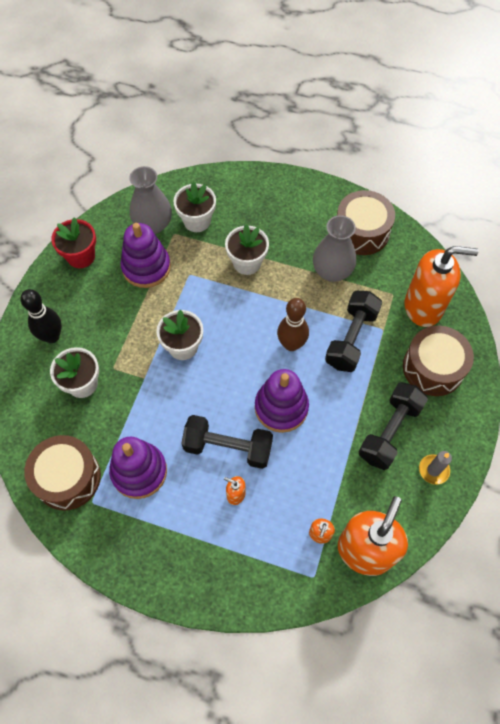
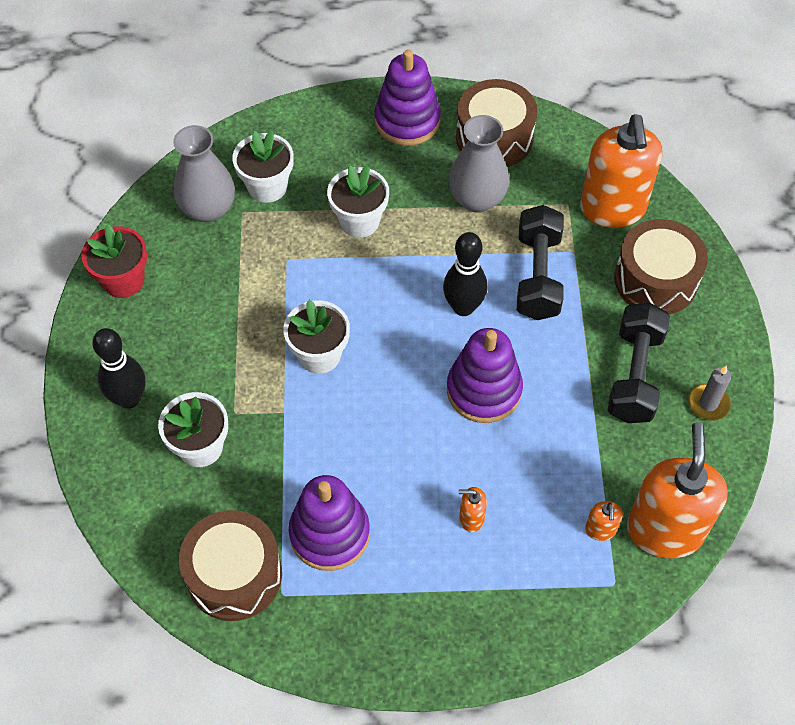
camera: 20 degrees left, 5 degrees down
(146, 267) = (223, 268): purple stacking toy -> purple stacking toy (407, 121)
(228, 447) = (435, 463): black dumbbell -> none
(291, 344) = (463, 307): brown bowling pin -> black bowling pin
(423, 307) = (612, 208): orange soap dispenser -> orange soap dispenser turned 105 degrees clockwise

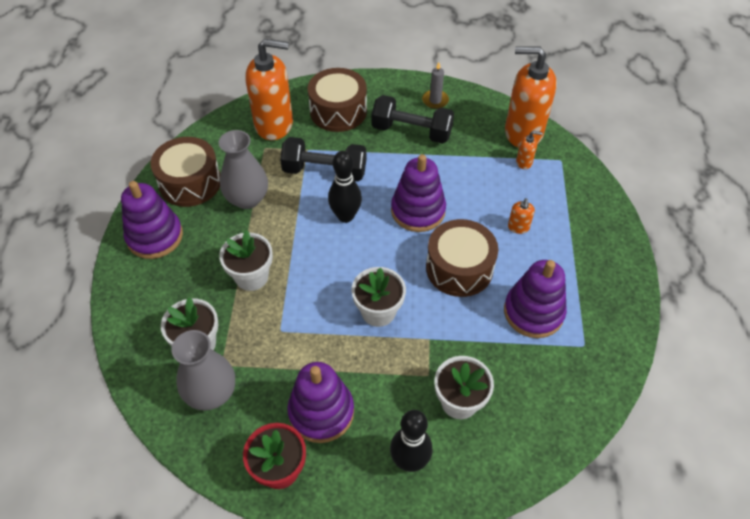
camera: 85 degrees left, 5 degrees down
(187, 310) = (321, 412): none -> purple stacking toy
(234, 574) = (571, 378): brown drum -> brown drum (459, 268)

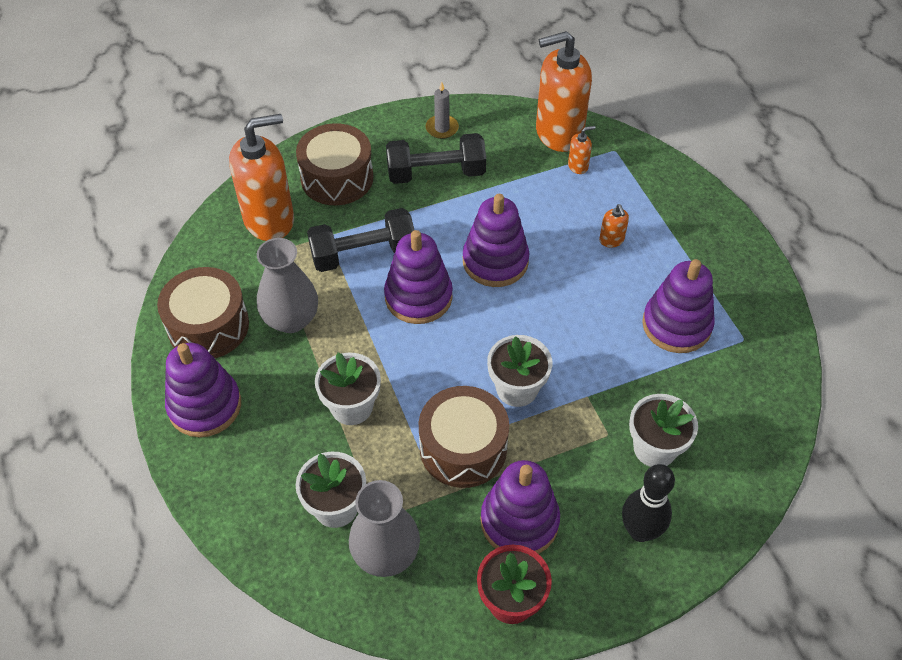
camera: 25 degrees left, 0 degrees up
(345, 216) = (418, 297): black bowling pin -> purple stacking toy
(459, 268) = (575, 308): brown drum -> brown drum (463, 448)

